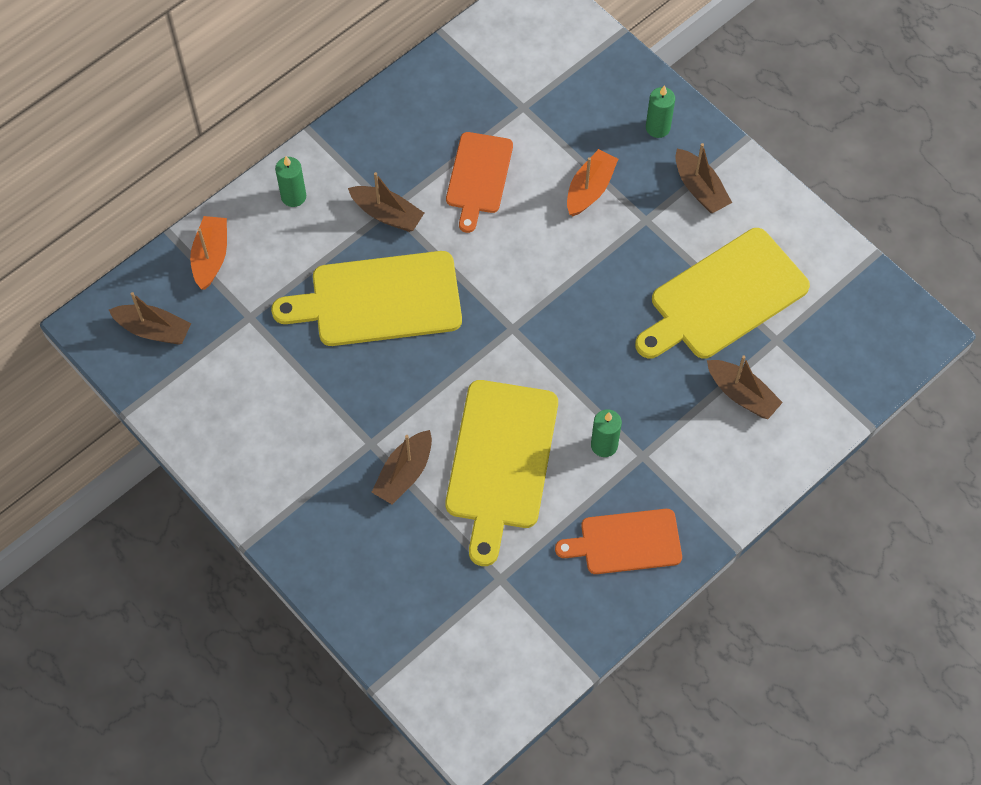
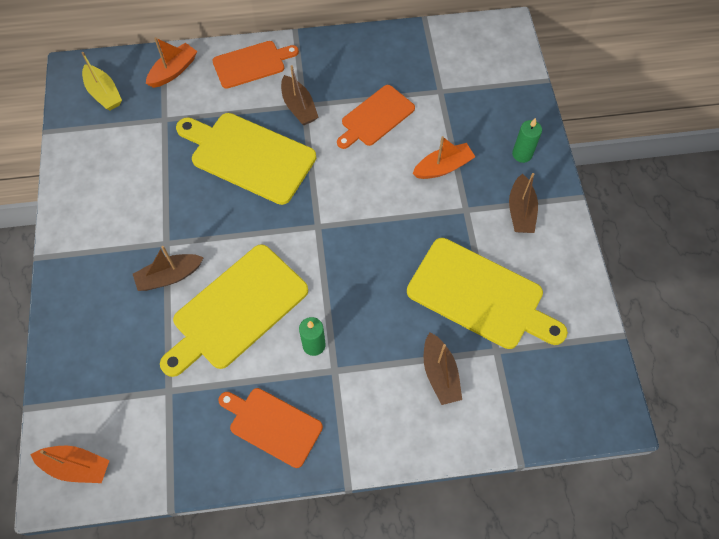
camera: 35 degrees right, 0 degrees up
(153, 330) = (104, 93): brown boat -> yellow boat
(293, 196) = (252, 64): green candle -> orange cutting board
(472, 703) = (76, 466): none -> orange boat
(723, 297) = (480, 296): yellow cutting board -> yellow cutting board turned 150 degrees counterclockwise

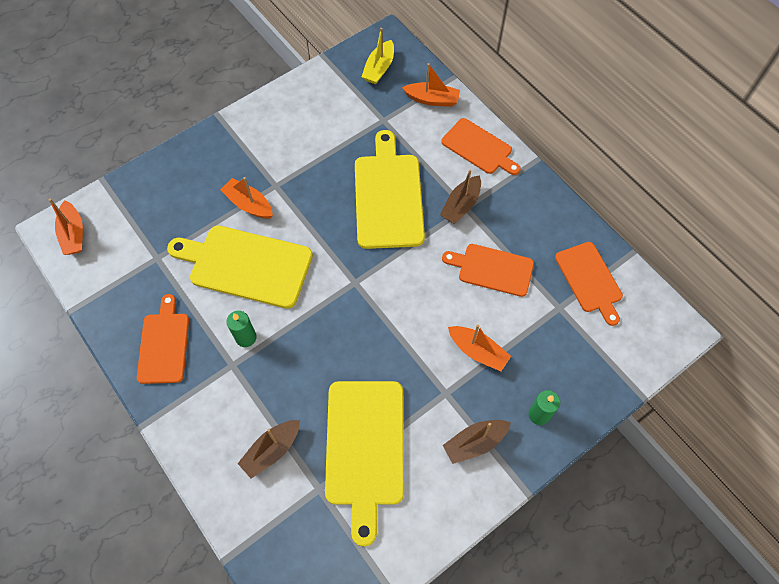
camera: 60 degrees right, 0 degrees up
(169, 276) = (249, 204): brown boat -> orange boat
(429, 58) = (589, 280): none -> orange cutting board

